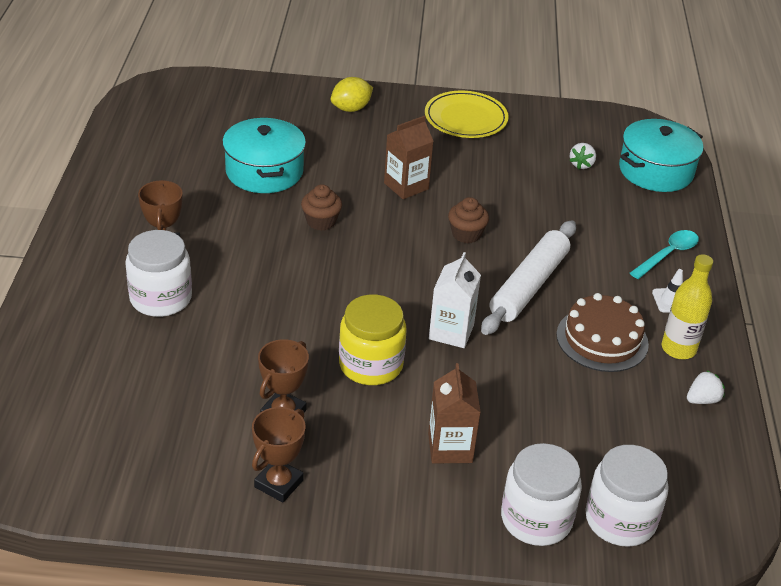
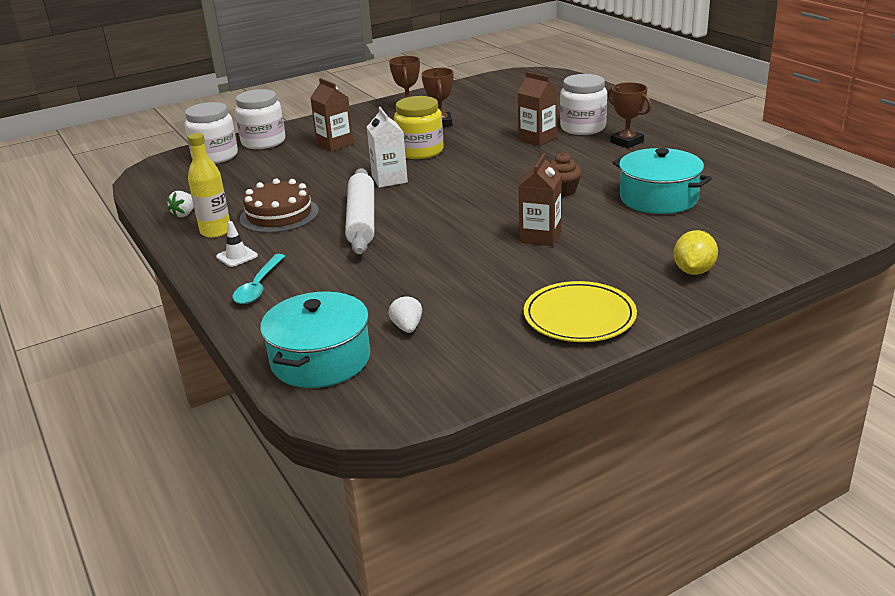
camera: 150 degrees right, 10 degrees down
(231, 308) = (537, 139): none -> brown carton
(466, 234) = (447, 228): brown cupcake -> none

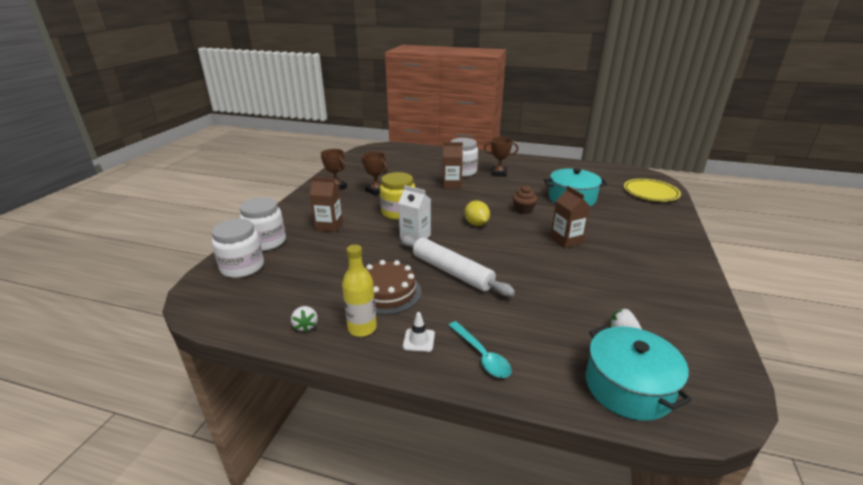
camera: 45 degrees left, 0 degrees up
(579, 316) = (674, 278): yellow plate -> yellow plate (650, 192)
(693, 271) = (660, 230): yellow lemon -> yellow lemon (476, 224)

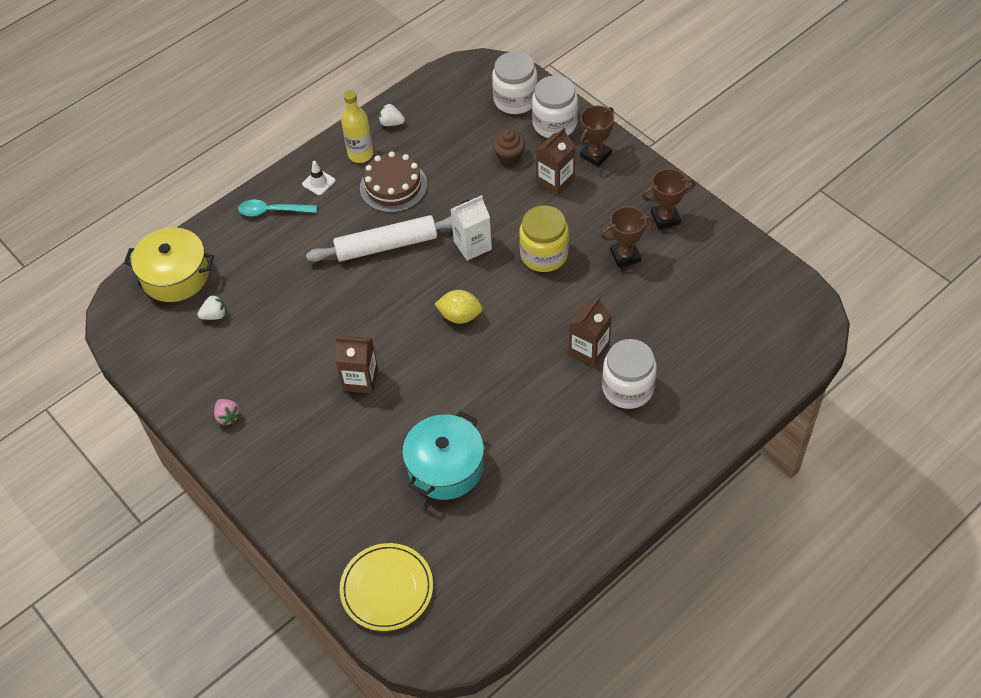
camera: 125 degrees right, 25 degrees up
(499, 173) = (589, 433): brown trophy -> brown trophy (595, 155)
(523, 210) = (456, 386): brown cupcake -> brown cupcake (509, 156)
(628, 386) = (175, 275): turquoise pot -> yellow pot
(673, 280) = (228, 416): none -> pink strawberry

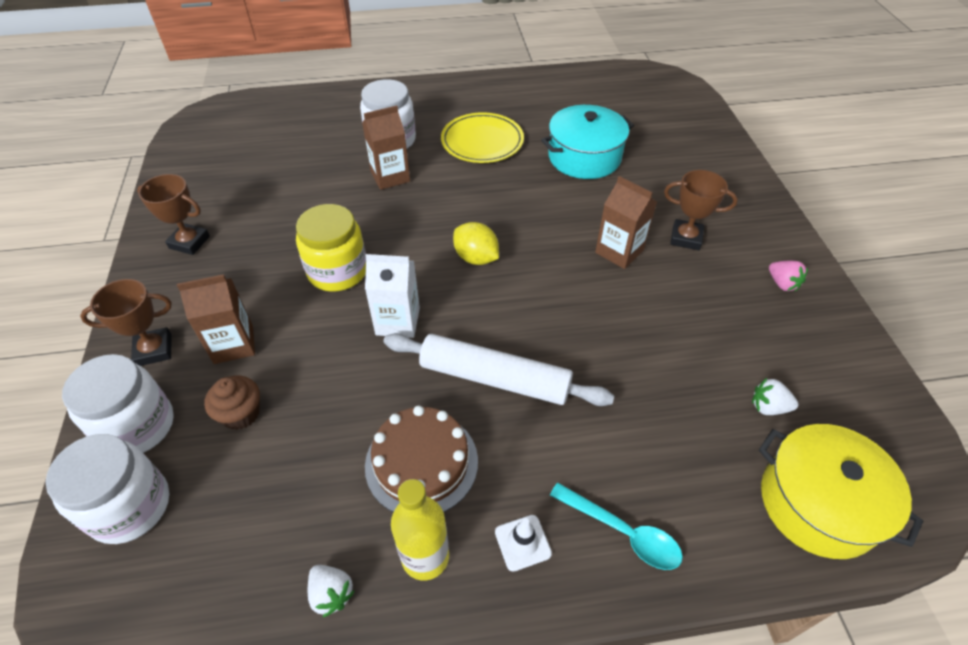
camera: 150 degrees left, 5 degrees down
(228, 416) = (782, 284): pink strawberry -> pink strawberry turned 150 degrees clockwise
(387, 588) = (680, 114): yellow plate -> yellow plate (482, 141)
(625, 256) = (268, 229): brown trophy -> brown trophy (686, 238)

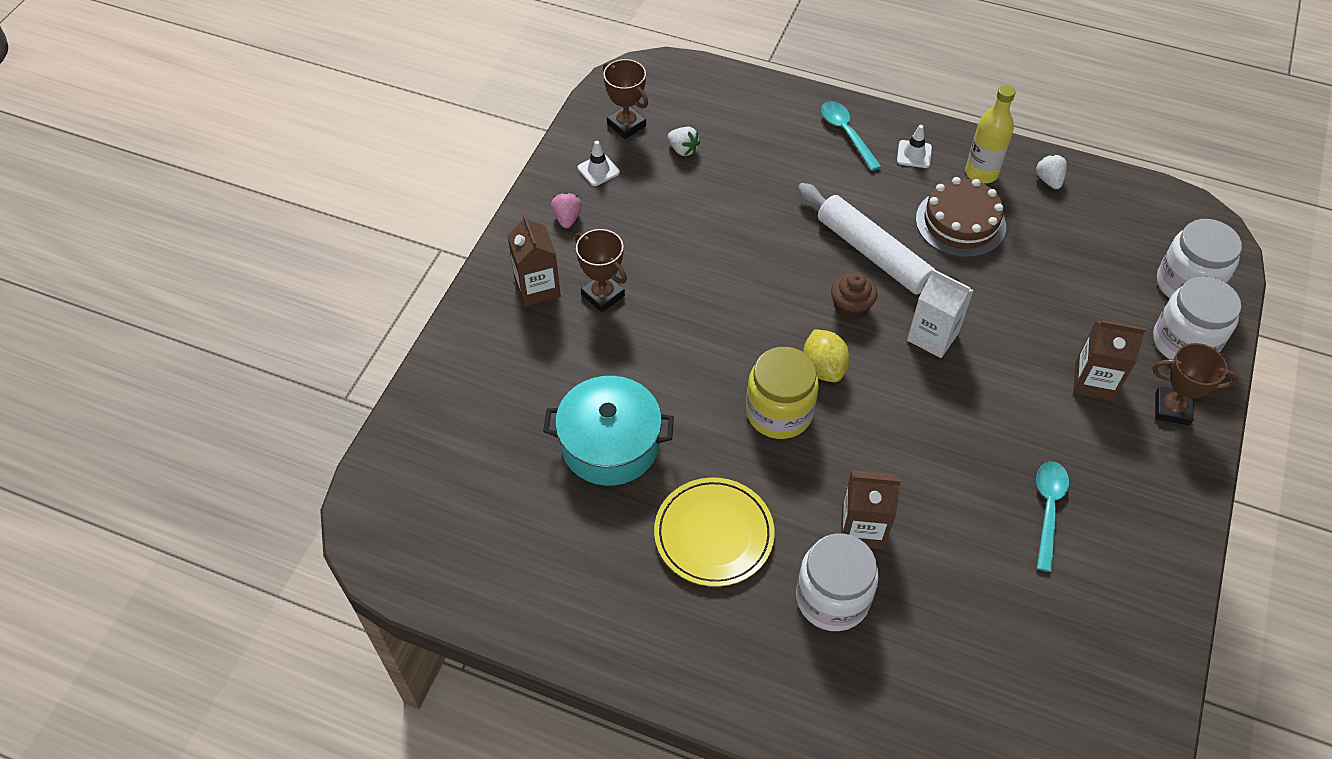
camera: 150 degrees left, 5 degrees up
(189, 242) = (1133, 534): brown trophy -> brown trophy (626, 125)
(241, 413) = (1094, 315): brown cupcake -> brown cupcake (851, 307)
(259, 233) = (1048, 510): none -> turquoise spoon
(337, 271) = (972, 417): yellow jar -> yellow jar (779, 412)
(619, 251) = (679, 311): brown carton -> brown carton (537, 288)
(814, 342) = (598, 170): none -> white traffic cone
(818, 503) = (710, 96): yellow pot -> none

